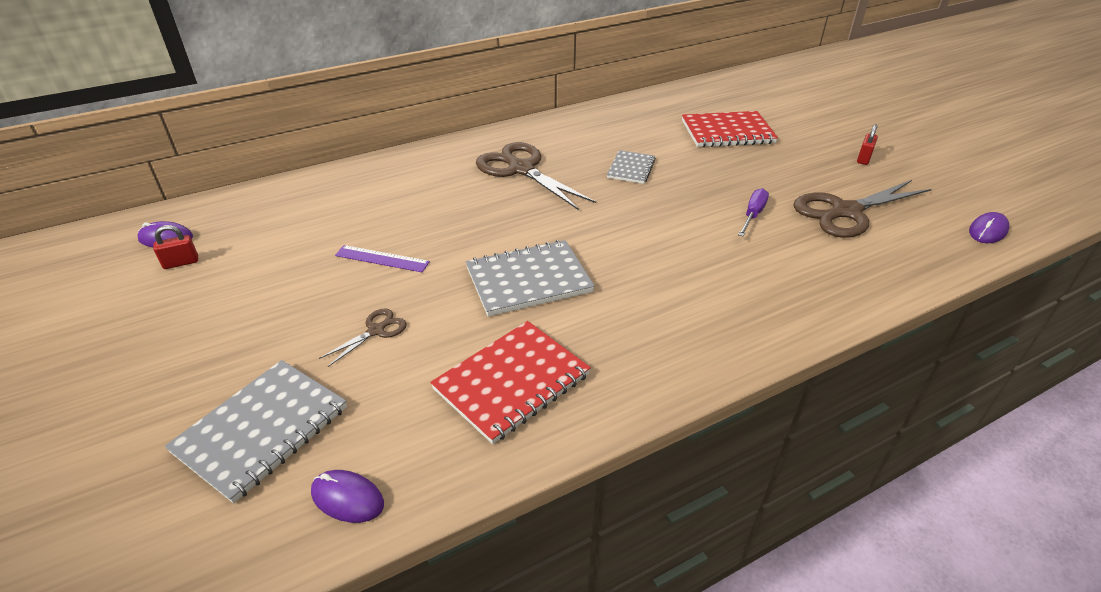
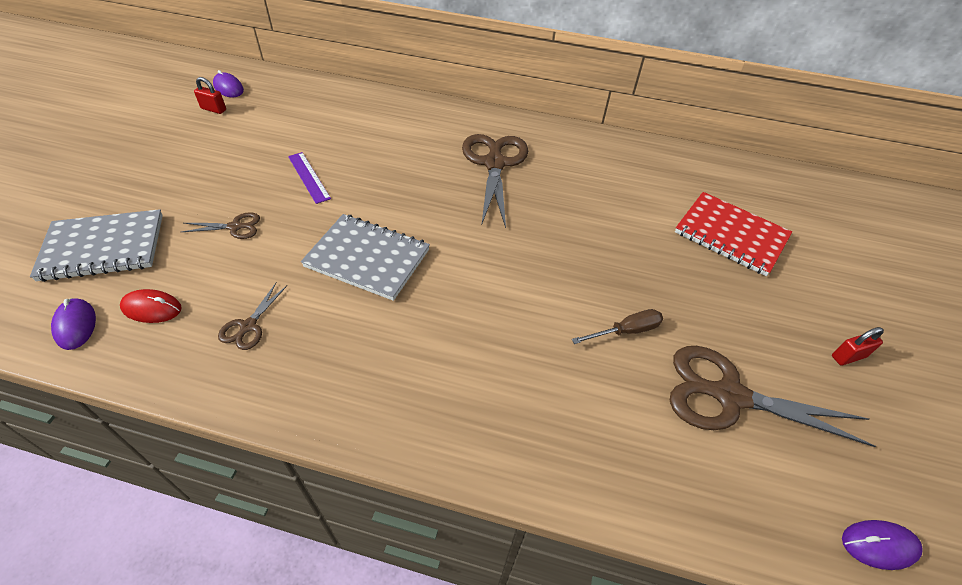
camera: 40 degrees right, 10 degrees up
(403, 433) = (152, 308): none -> red mouse
(512, 382) = (248, 326): red notebook -> brown scissors
(631, 168) = (582, 216): grey notebook -> none
(753, 215) = (626, 331): purple screwdriver -> brown screwdriver

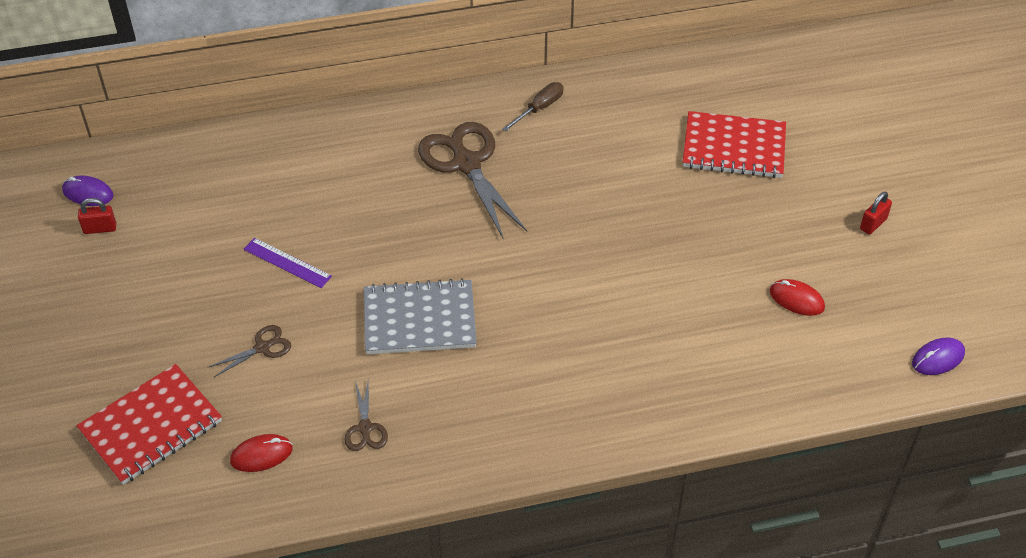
camera: 25 degrees left, 0 degrees up
(75, 325) = (207, 500): purple mouse -> none
(103, 247) = (151, 426): grey notebook -> red notebook
(626, 331) = (690, 282): brown screwdriver -> brown screwdriver (539, 108)
(729, 396) = (796, 299): brown scissors -> red mouse

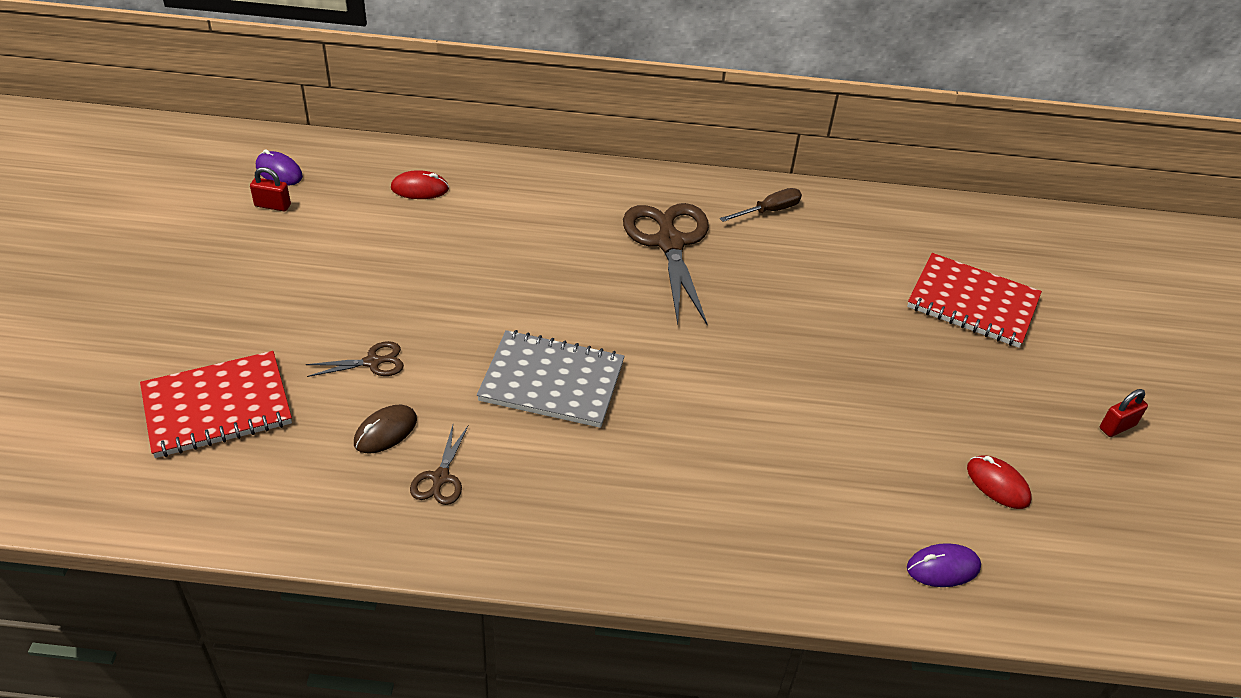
camera: 15 degrees right, 5 degrees down
(261, 455) = (315, 472): red mouse -> red mouse (420, 189)
(287, 263) = (439, 287): purple ruler -> none
(302, 404) = (385, 431): none -> brown mouse
(938, 358) = (1161, 606): purple mouse -> purple mouse (943, 568)

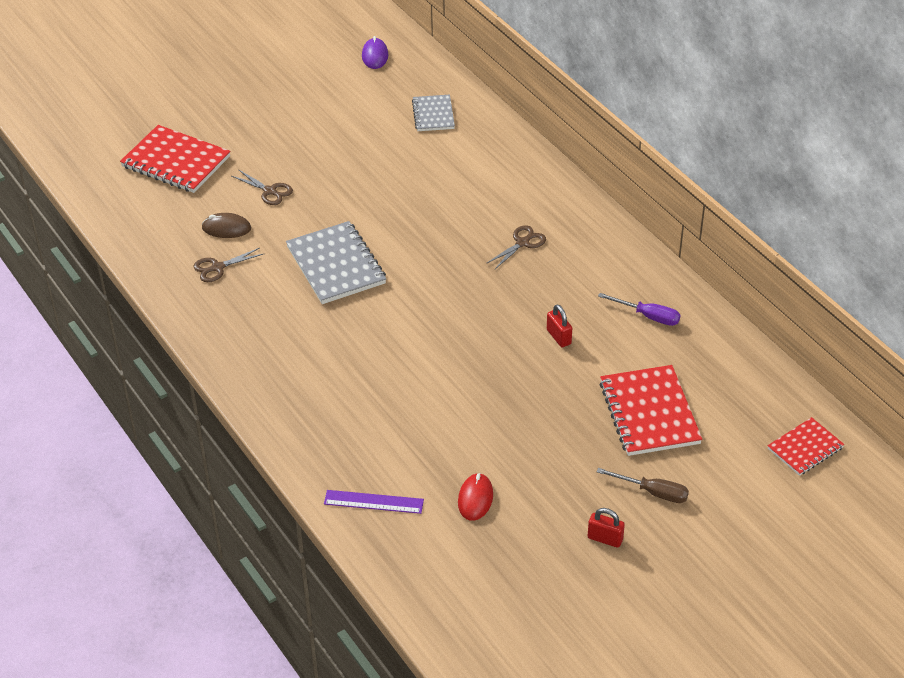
camera: 55 degrees right, 0 degrees up
(272, 205) = (343, 74): red padlock -> red padlock (558, 337)
(420, 189) = (433, 114): red mouse -> grey notebook
(669, 243) = (522, 243): brown scissors -> brown scissors, size x0.47
(769, 211) = (619, 269): brown screwdriver -> brown screwdriver (653, 492)
(847, 231) = (648, 316): none -> purple screwdriver
(943, 568) = (373, 502): purple mouse -> purple ruler
(1087, 247) = (805, 448): none -> red notebook

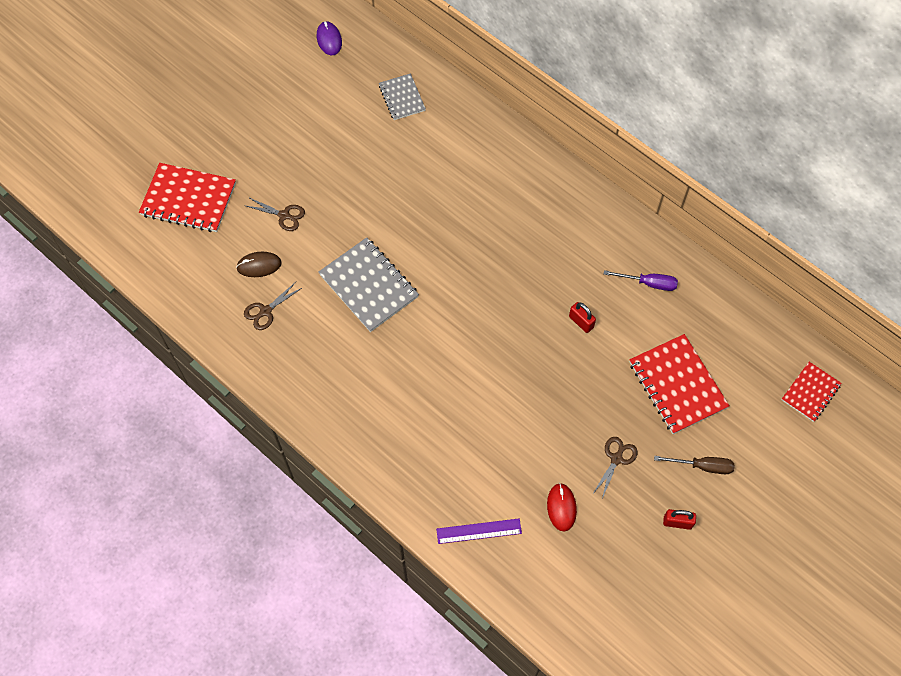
camera: 15 degrees left, 20 degrees up
(522, 243) = (521, 226): brown scissors -> brown scissors (616, 459)

